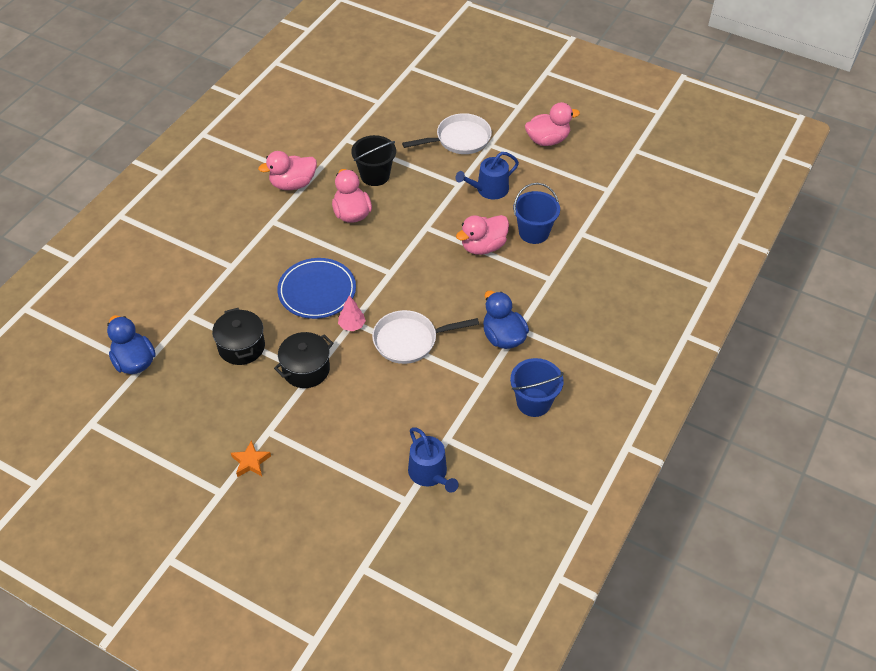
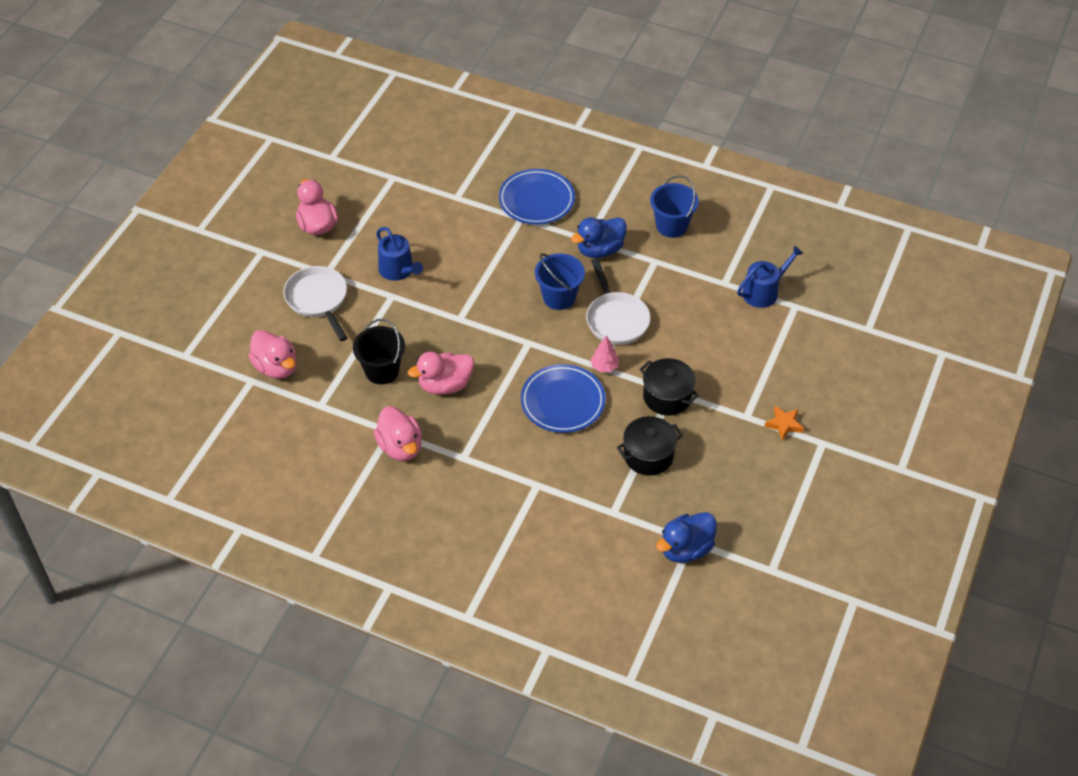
camera: 95 degrees left, 0 degrees up
(483, 246) = (483, 270): pink duck -> pink duck (276, 367)
(534, 232) = (459, 232): blue bucket -> blue bucket (559, 297)
(575, 293) = (536, 200): none -> blue plate

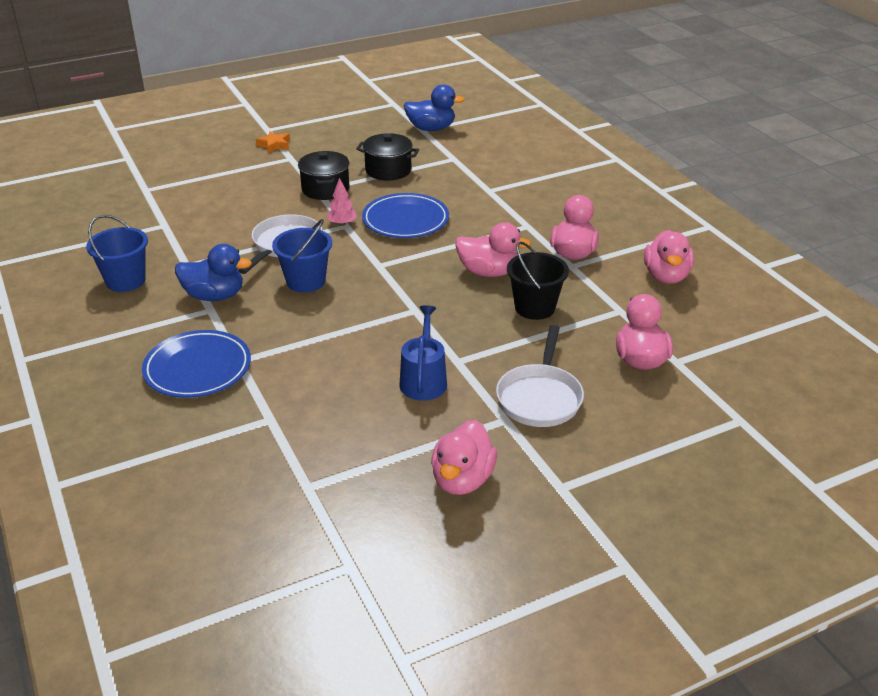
camera: 140 degrees left, 15 degrees down
(310, 465) = (666, 276): none -> pink duck
(764, 292) = (148, 207): blue watering can -> none

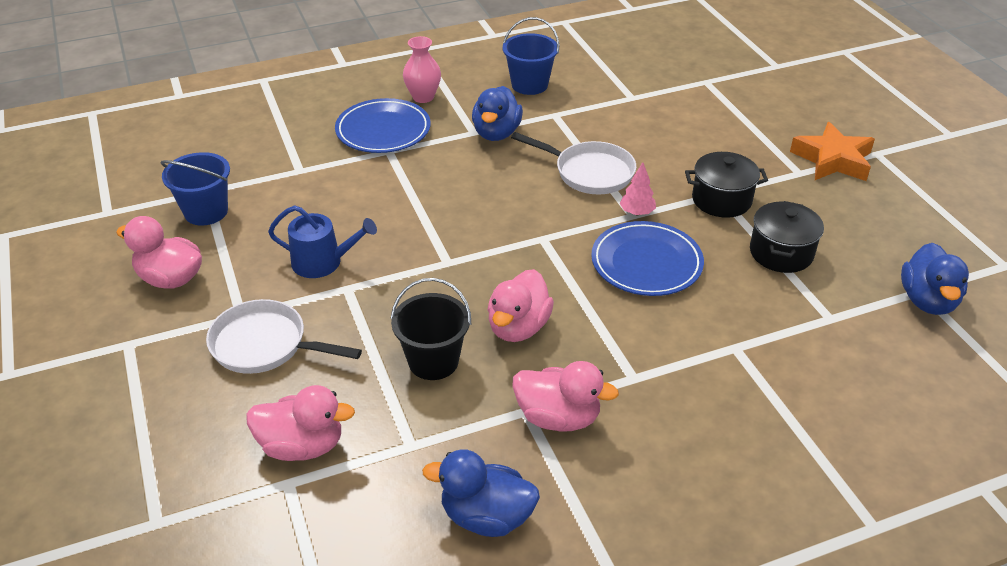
camera: 95 degrees right, 5 degrees up
(133, 347) = (423, 97): none -> pink vase
(274, 145) = (832, 160): orange star -> orange star, size x1.83
(306, 281) = (515, 187): blue bucket -> blue bucket (206, 212)
(666, 276) = (486, 517): pink duck -> blue duck

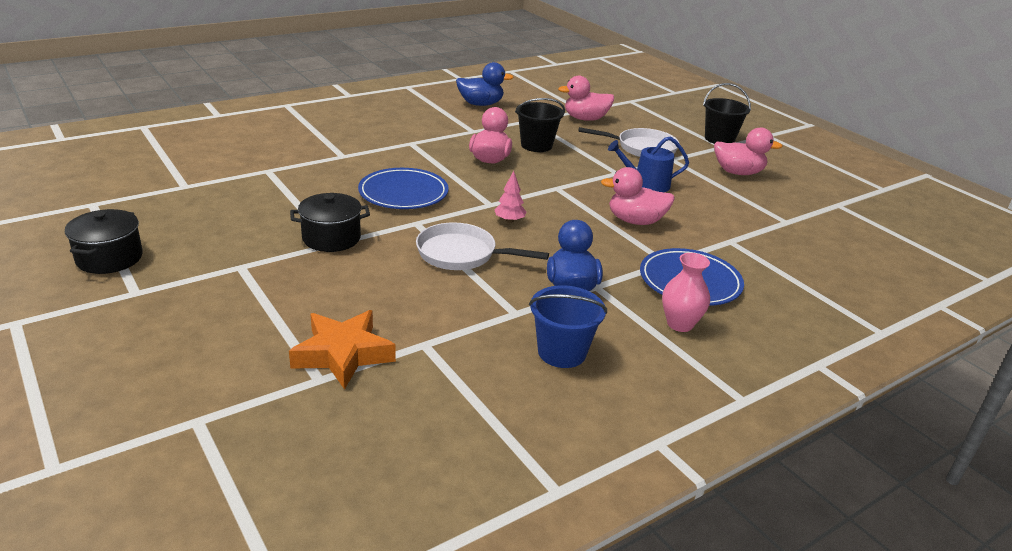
camera: 165 degrees right, 10 degrees down
(109, 366) = (719, 139): none -> black bucket
(206, 212) = (767, 208): blue bucket -> none
(558, 417) = (454, 129): pink duck -> pink duck (635, 221)
(637, 212) = (412, 225): pink tree -> pink tree (509, 221)
(781, 253) = (289, 203): black pot -> black pot (109, 258)
(832, 160) = (194, 282): orange star -> orange star (343, 354)
(927, 301) = (183, 181): blue duck -> none

